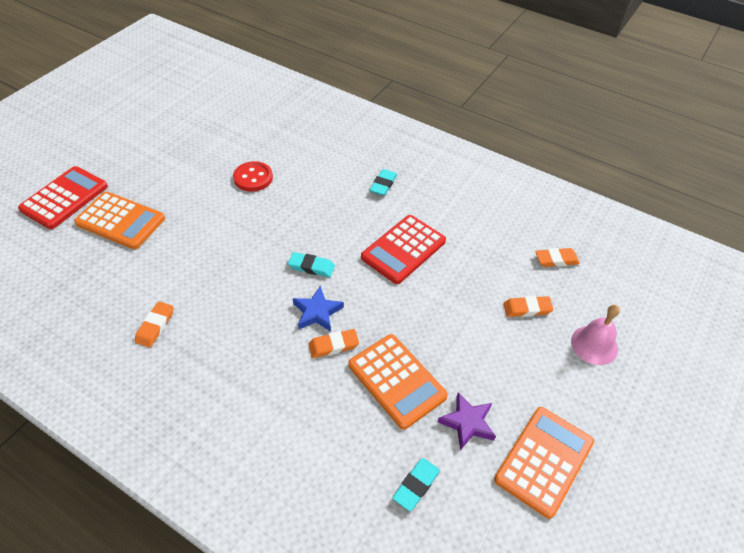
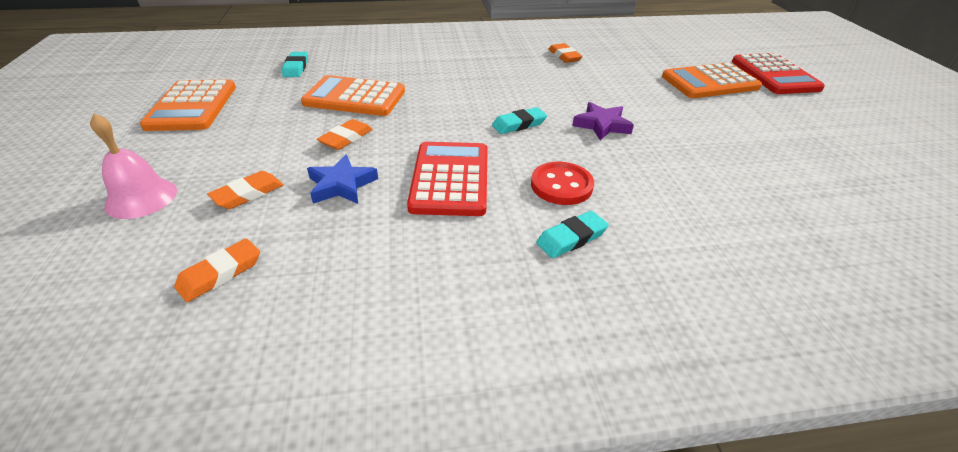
camera: 140 degrees right, 10 degrees down
(253, 178) = (705, 160): red button -> red button (561, 185)
(317, 312) = (468, 103): blue star -> blue star (341, 185)
(333, 345) = (429, 94): orange eraser -> orange eraser (346, 138)
(383, 184) = (571, 238): turquoise eraser -> turquoise eraser turned 75 degrees clockwise
(467, 423) = (274, 100): purple star -> purple star (602, 125)

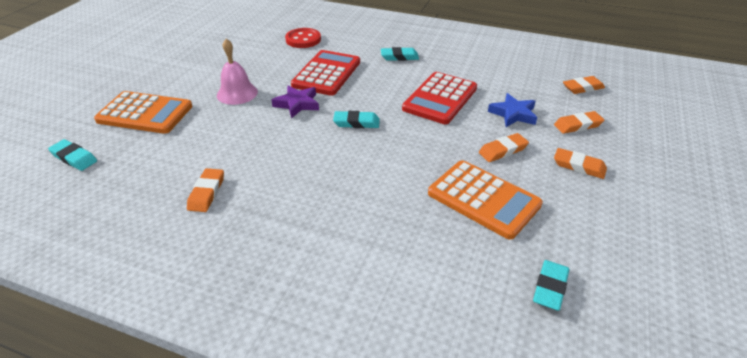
camera: 150 degrees left, 0 degrees up
(141, 198) = (654, 142): pink bell -> pink bell (237, 93)
(192, 106) = (666, 242): orange calculator -> none
(258, 144) = (579, 166): none -> orange eraser
(561, 185) = (376, 77): red button -> red button (303, 39)
(684, 50) = (74, 158): none -> turquoise eraser
(774, 75) = (79, 103): red calculator -> red calculator (327, 73)

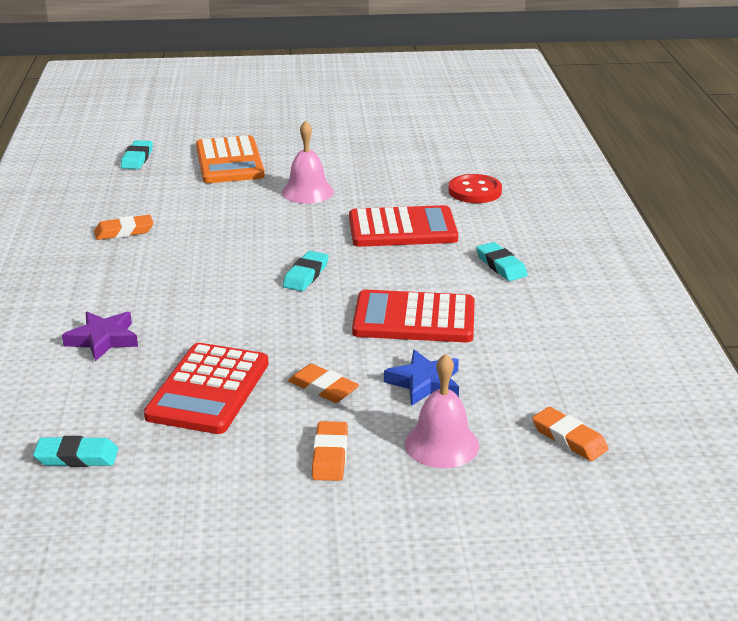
camera: 65 degrees right, 10 degrees down
(297, 104) = (315, 230): purple star -> purple star (103, 339)
(356, 123) = (306, 275): turquoise eraser -> turquoise eraser turned 45 degrees clockwise
(483, 199) = (208, 390): orange calculator -> red calculator
(577, 125) = (441, 444): orange eraser -> pink bell

